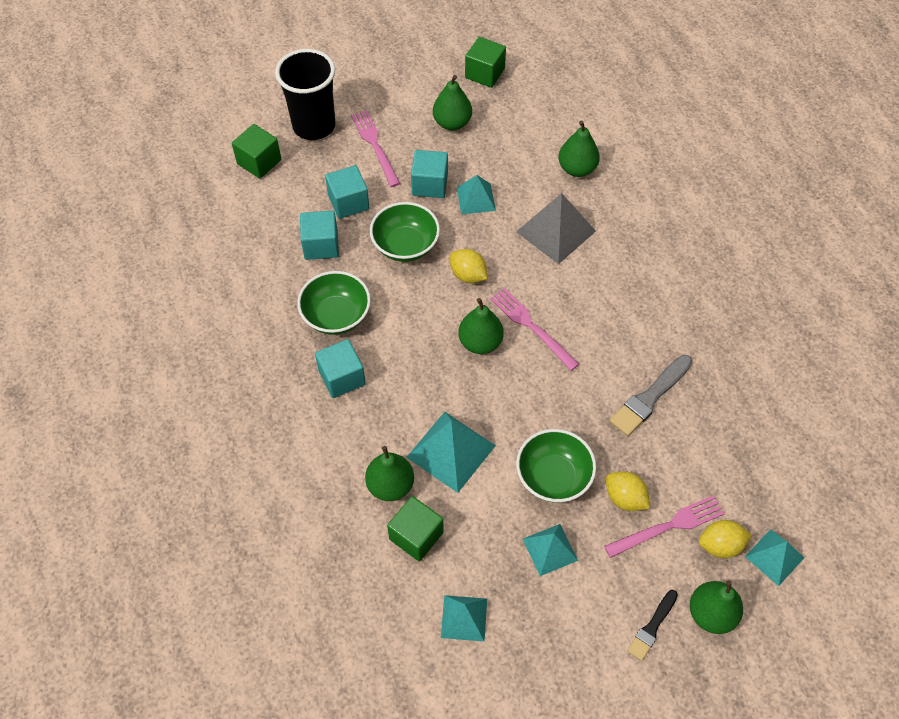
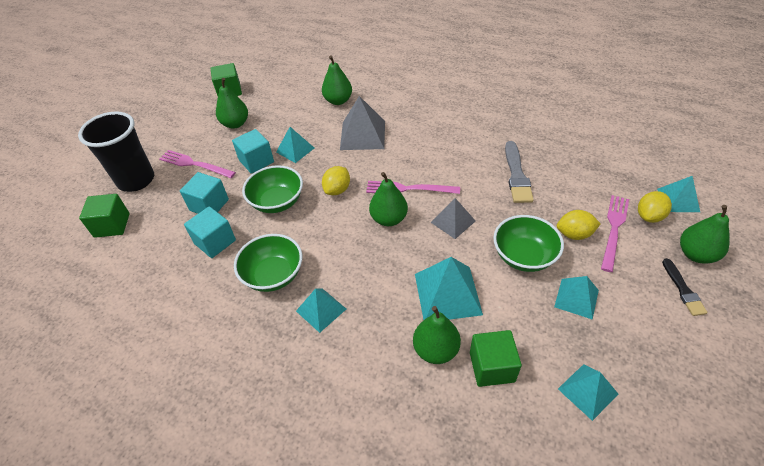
camera: 40 degrees left, 10 degrees down
(342, 377) = (321, 310): turquoise cube -> turquoise pyramid
(468, 275) = (337, 190): yellow lemon -> yellow lemon turned 60 degrees counterclockwise
(532, 392) = (453, 221): none -> grey pyramid

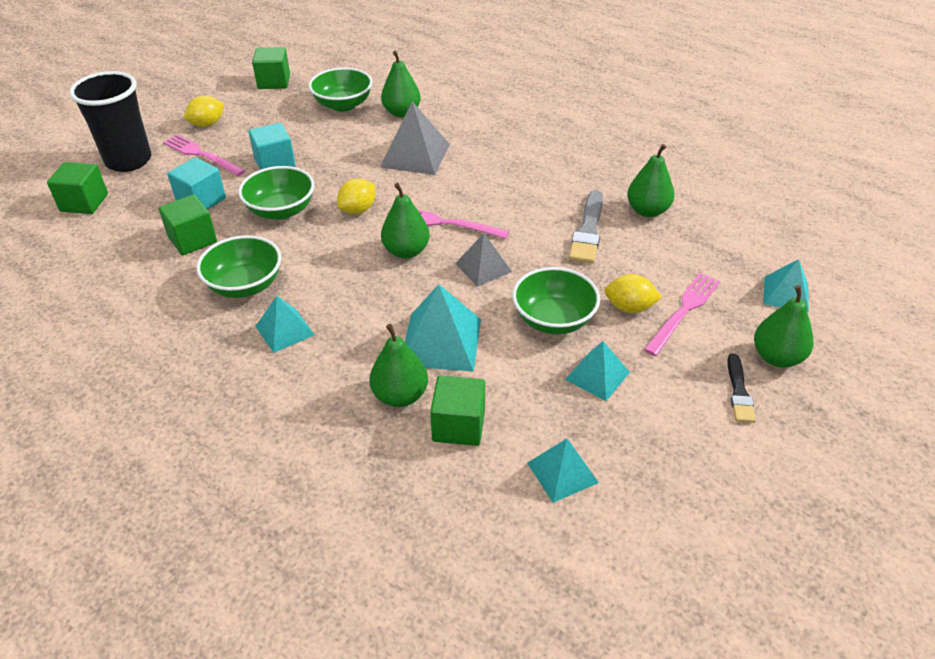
camera: 10 degrees right, 5 degrees down
(215, 242) = (192, 239): turquoise cube -> green cube
(235, 124) = (266, 119): green pear -> green pear (647, 211)
(291, 102) = (343, 105): none -> green bowl
(295, 150) = (326, 158): turquoise pyramid -> none
(649, 216) = (737, 305): yellow lemon -> yellow lemon (207, 124)

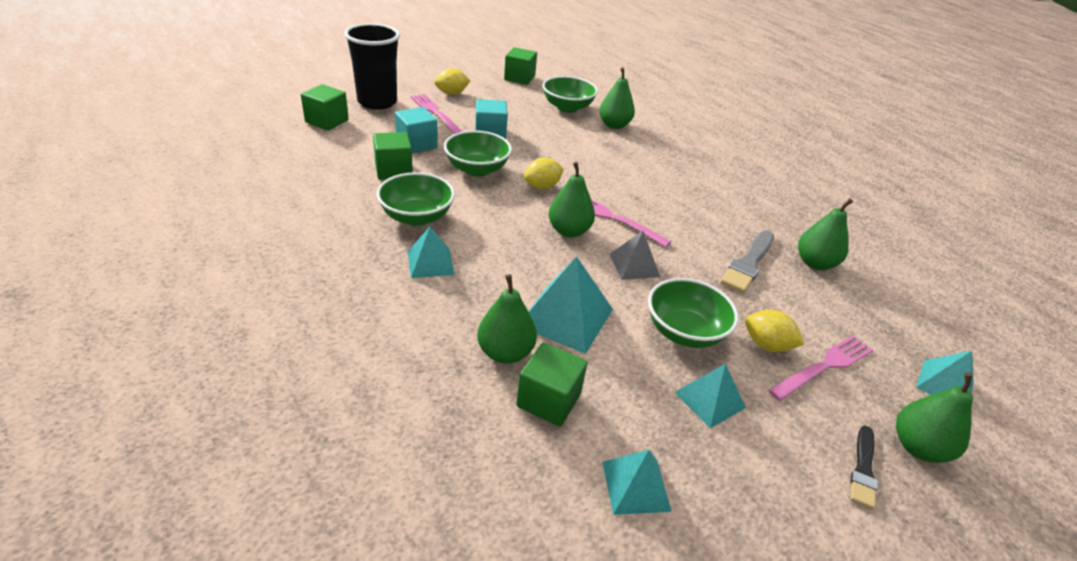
camera: 15 degrees right, 5 degrees down
(415, 155) = (611, 159): grey pyramid -> none

